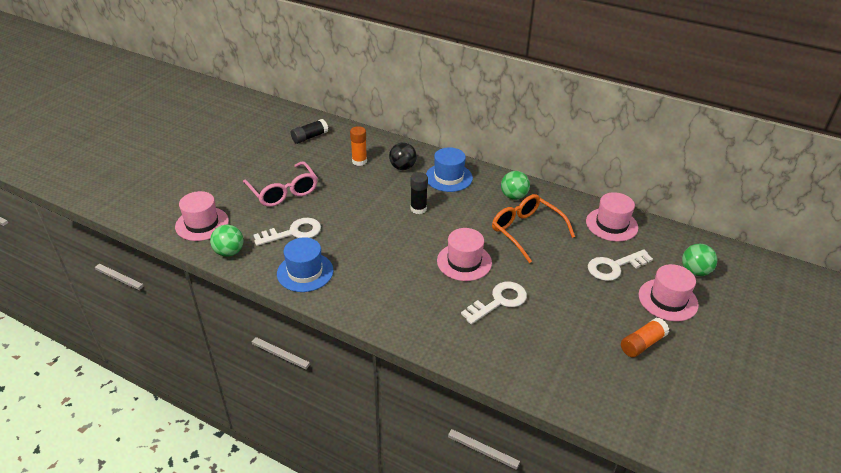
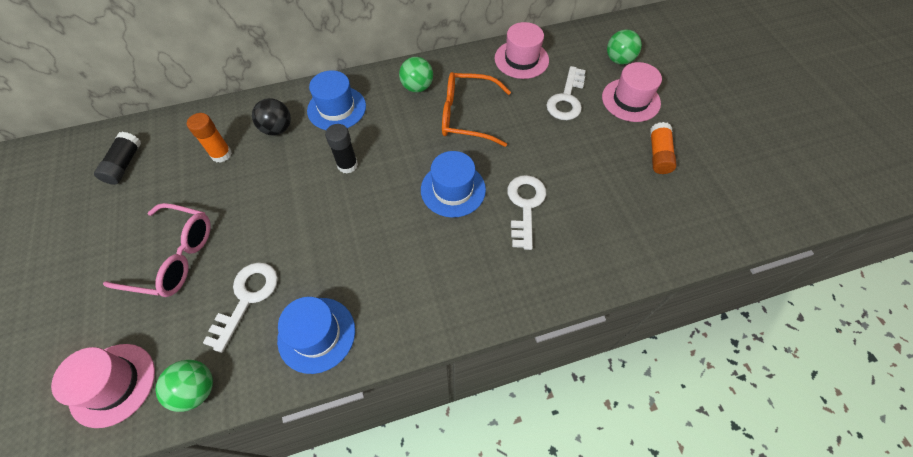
camera: 45 degrees left, 20 degrees up
(464, 262) = (453, 189): pink hat -> blue hat

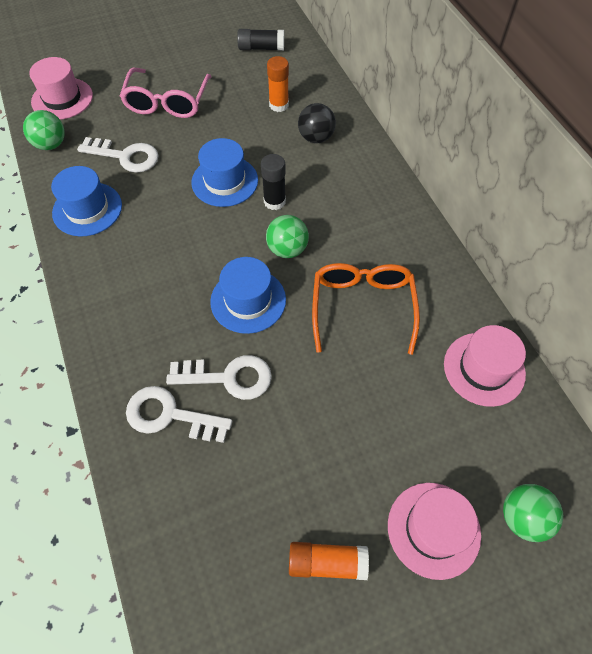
camera: 85 degrees right, 0 degrees up
(336, 108) = (352, 180): blue hat -> blue hat (225, 181)
(417, 87) = (401, 250): green ball -> green ball (287, 249)
(566, 98) = (417, 431): white key -> white key (170, 415)

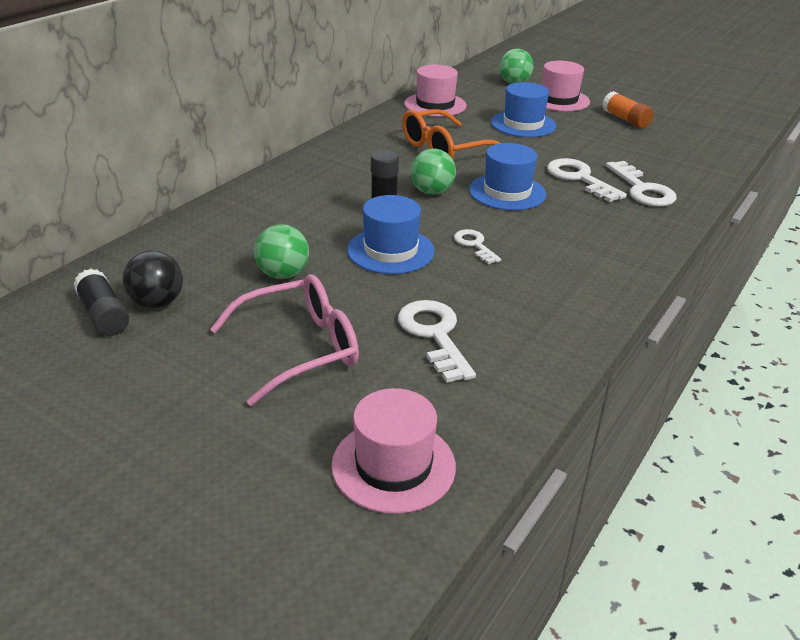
camera: 125 degrees left, 25 degrees down
(51, 144) = (492, 415): green ball -> green ball (283, 274)
(87, 209) = (542, 322): blue hat -> blue hat (523, 124)
(192, 229) = (475, 245): none -> white key
(279, 105) = (226, 260): orange glue stick -> none
(316, 138) = (264, 220): black ball -> black ball (157, 303)

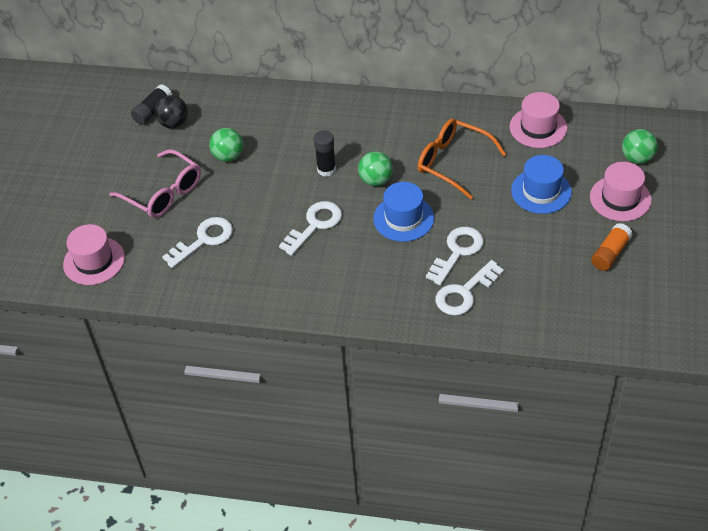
camera: 70 degrees right, 15 degrees up
(390, 251) = (283, 190): blue hat -> none
(475, 245) = (315, 225): white key -> white key, size x1.67

